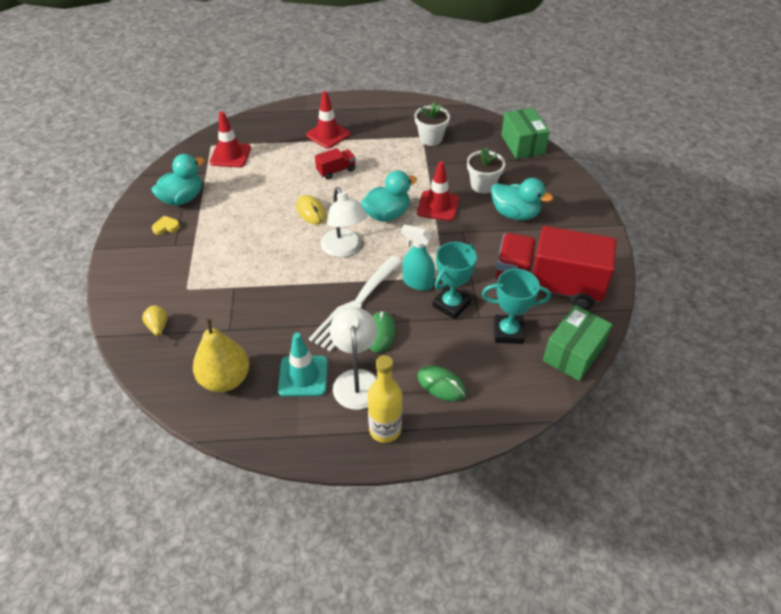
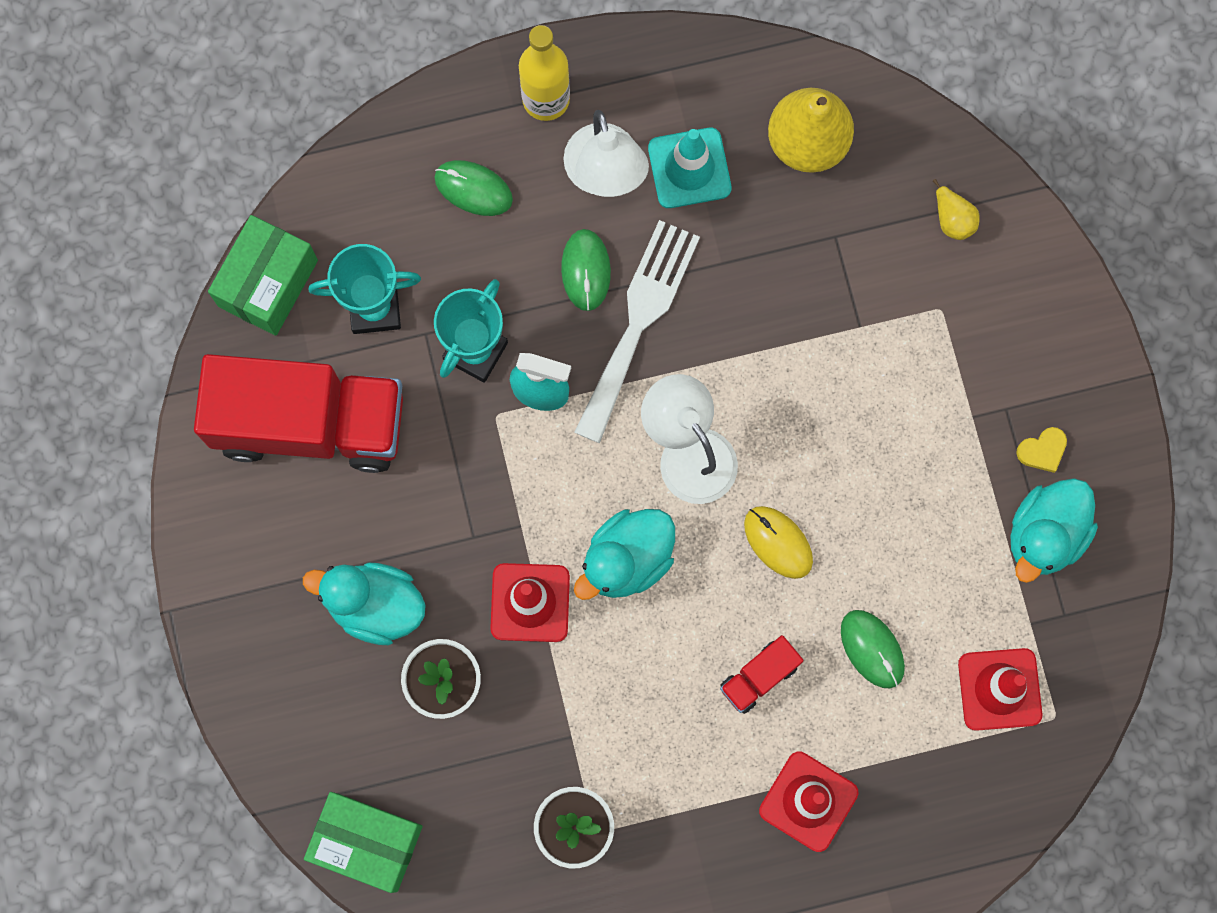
camera: 170 degrees right, 30 degrees up
(281, 173) = (872, 649): none -> green mouse
(522, 144) = (367, 842): green box -> green box turned 45 degrees counterclockwise

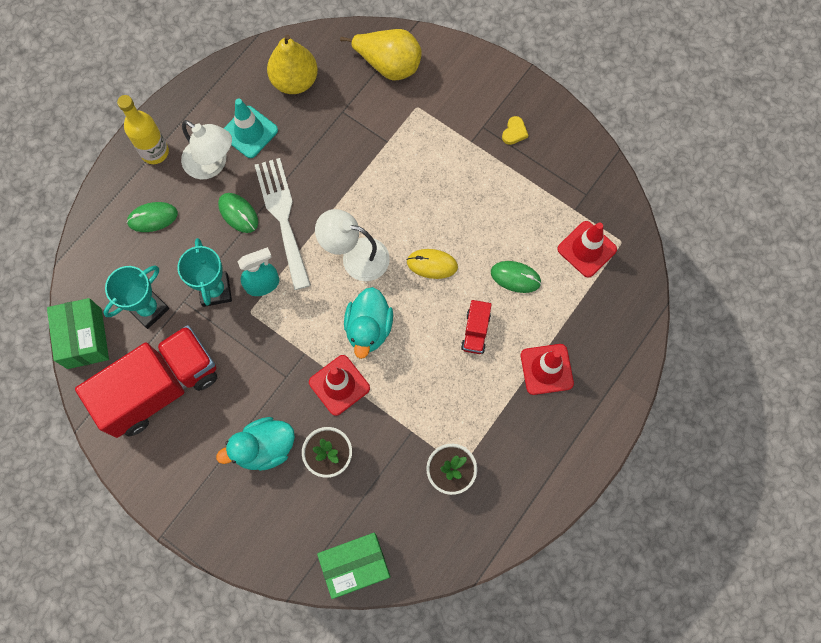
camera: 40 degrees left, 5 degrees down
(952, 219) = (389, 65): yellow pear -> yellow pear, size x2.11
(1045, 535) = (547, 167): turquoise duck -> none

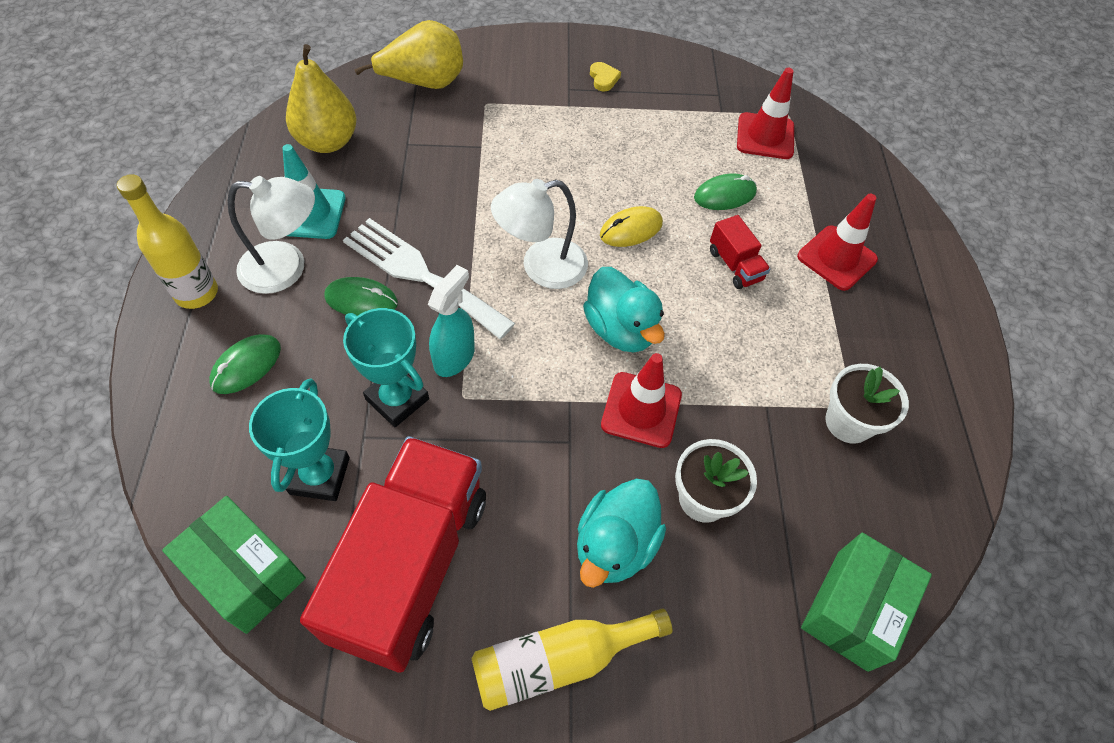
camera: 40 degrees left, 15 degrees down
(194, 483) = (558, 660): none -> yellow bottle

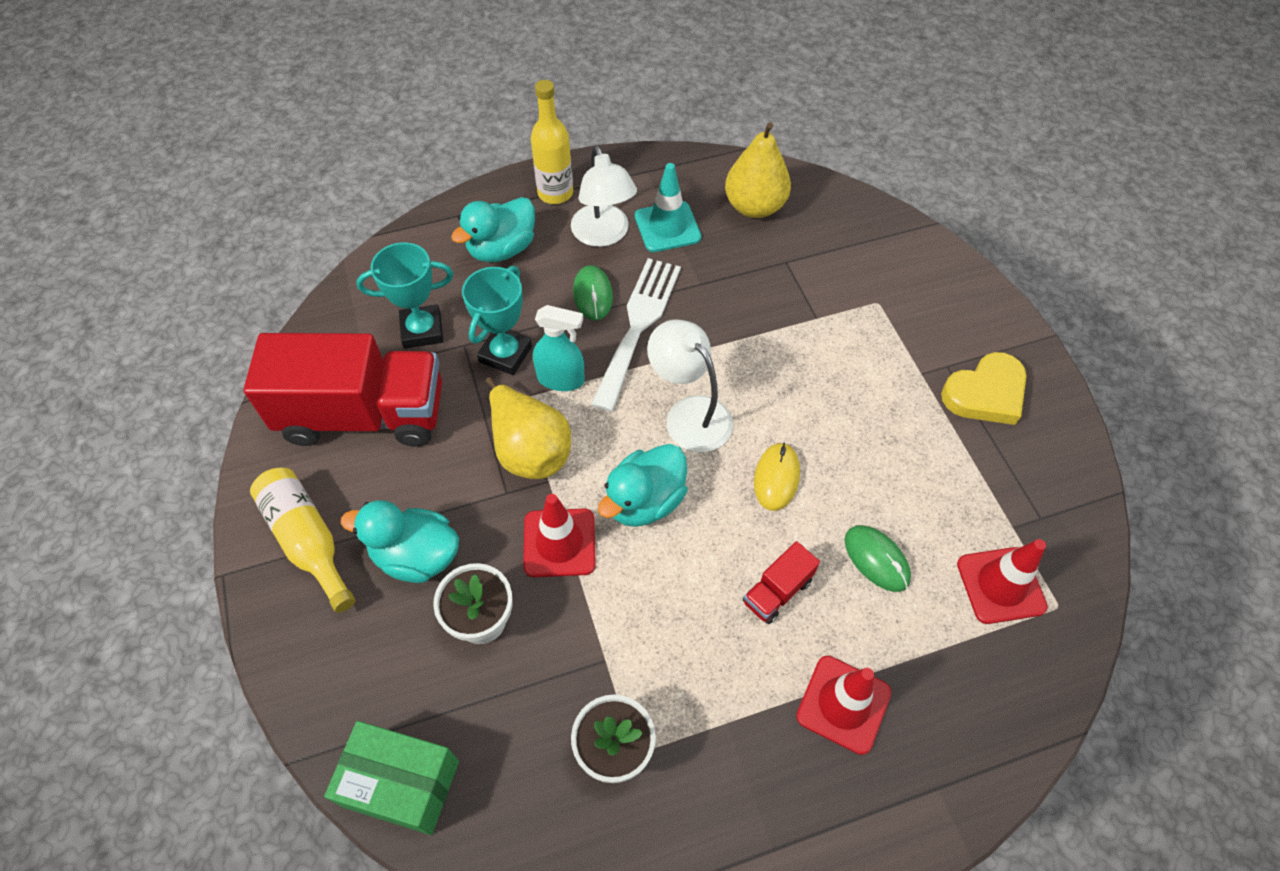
camera: 75 degrees right, 0 degrees up
(246, 366) = (501, 249): green mouse -> turquoise duck
(246, 573) = (335, 319): green box -> none
(424, 83) = (873, 246): yellow pear -> yellow pear (530, 449)
(603, 79) = (985, 393): yellow heart -> yellow heart, size x2.05
(631, 229) = (776, 478): yellow mouse -> yellow mouse turned 60 degrees clockwise

